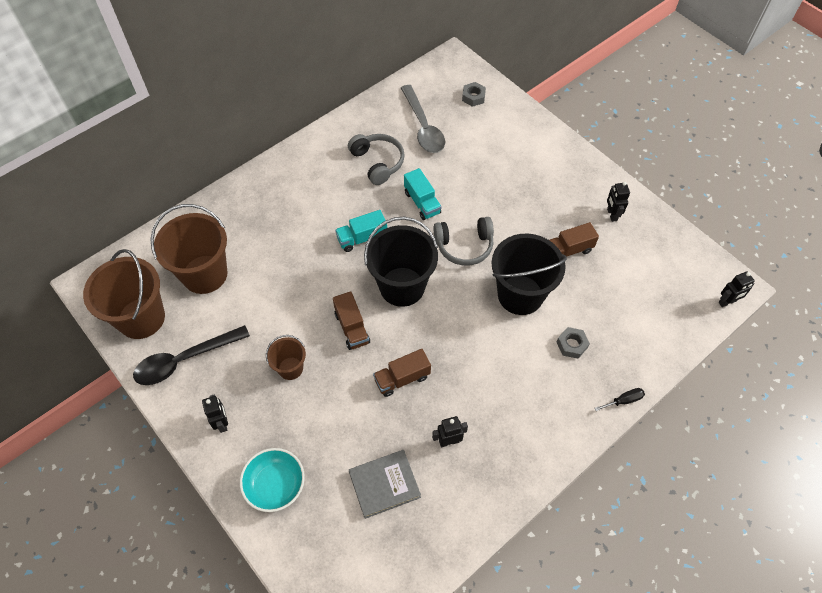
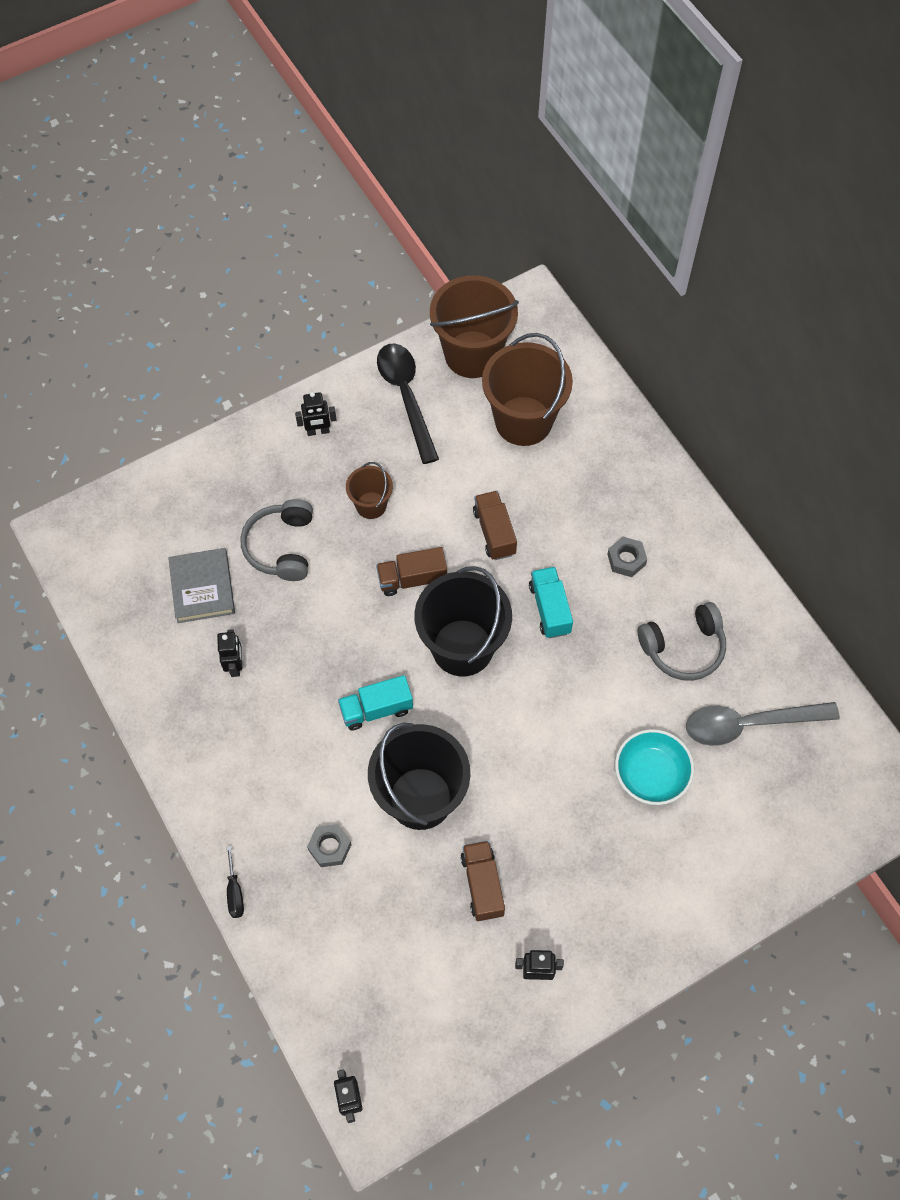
camera: 100 degrees right, 5 degrees up
(275, 485) = (232, 478): turquoise bowl -> turquoise bowl (651, 774)
(402, 378) = (329, 627): brown truck -> brown truck (494, 532)
(422, 202) = (600, 697): turquoise truck -> turquoise truck (376, 709)
(464, 246) = (514, 740): grey headphones -> grey headphones (281, 546)
(473, 97) = (808, 814): grey nut -> grey nut (626, 559)

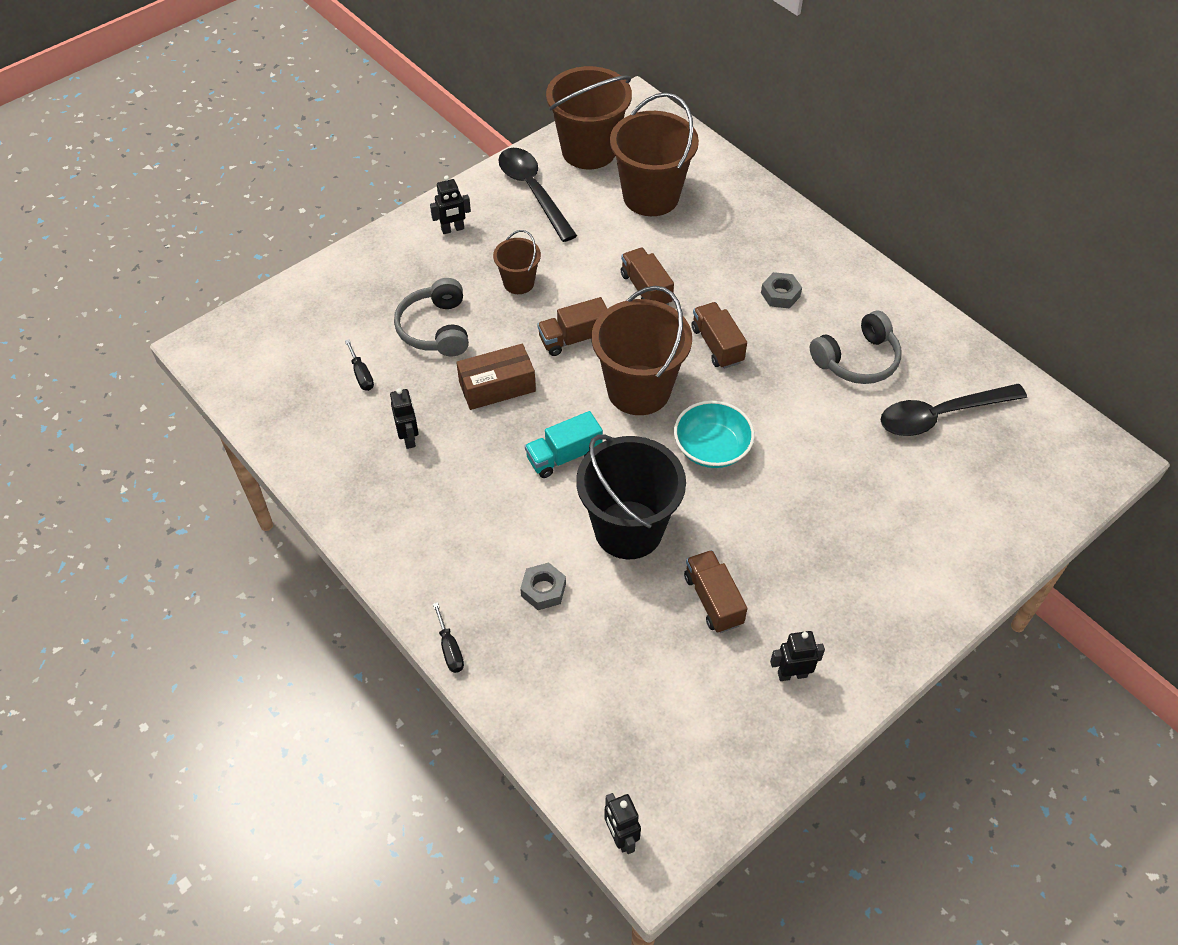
camera: 10 degrees left, 10 degrees down
(202, 587) = (361, 375): grey book -> black screwdriver
(328, 622) = (497, 387): none -> brown box
(462, 647) = (639, 390): black bucket -> brown bucket
(549, 609) = (717, 345): turquoise truck -> brown truck
(651, 774) = (857, 473): turquoise bowl -> turquoise bowl (712, 448)
(749, 724) = (941, 415): grey spoon -> black spoon

